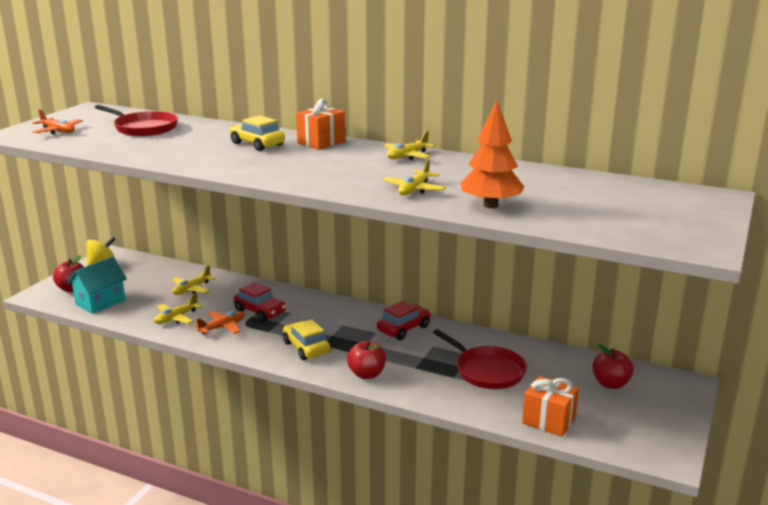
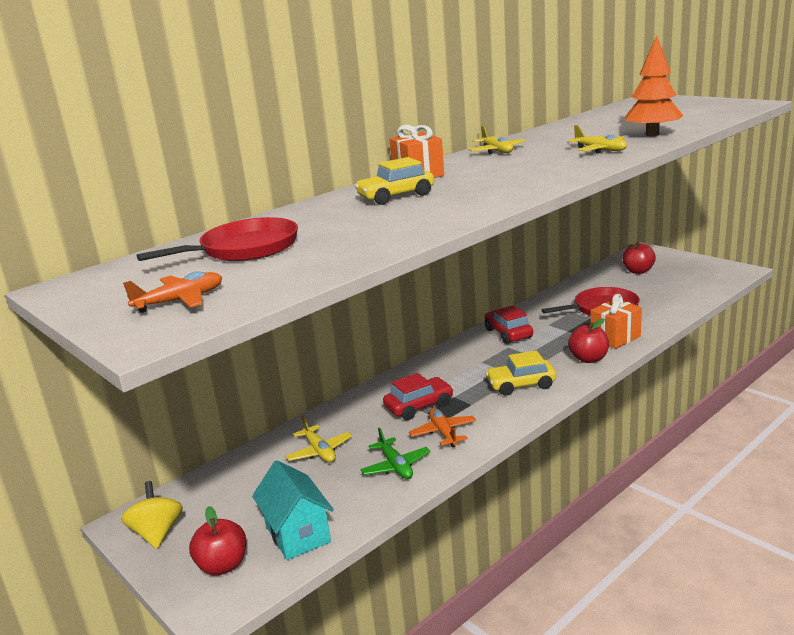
camera: 65 degrees left, 0 degrees up
(176, 318) = (395, 466): yellow plane -> green plane
(548, 421) = (686, 297): orange gift -> orange gift (615, 338)

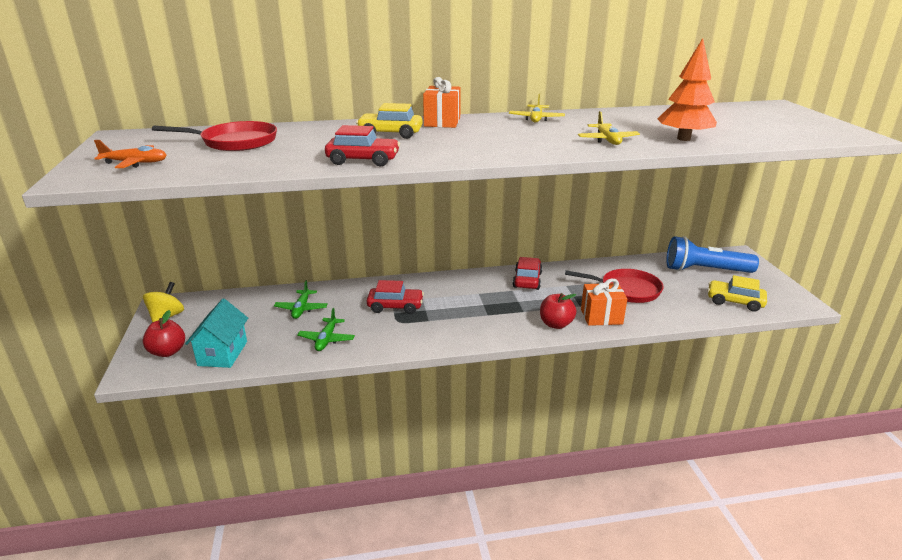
camera: 30 degrees right, 5 degrees up
(319, 451) = (301, 309): yellow plane -> green plane
(436, 222) = (363, 160): none -> red car
(443, 433) = (383, 331): orange plane -> none
(521, 385) = (480, 321): yellow car -> yellow car (734, 301)
(638, 271) = (705, 270): red apple -> blue flashlight

